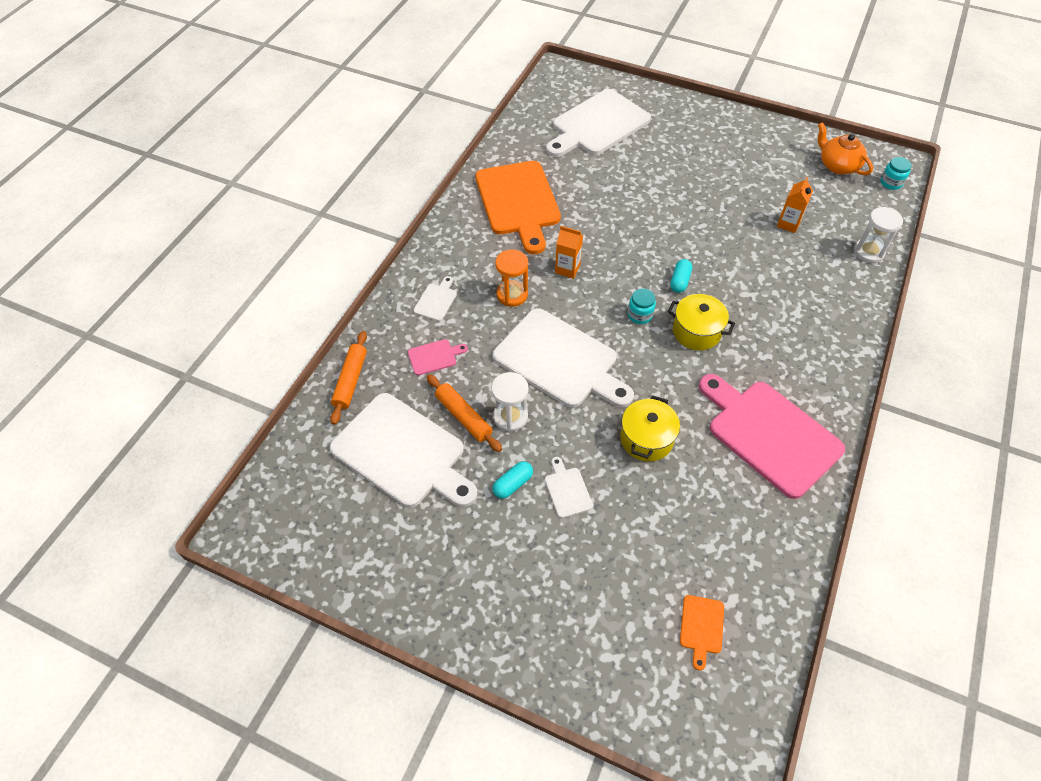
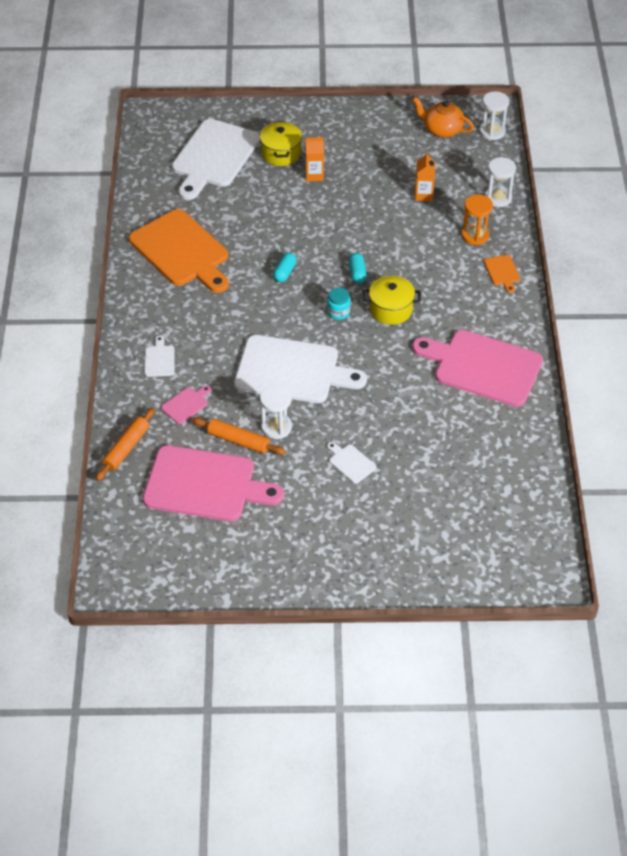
camera: 25 degrees left, 5 degrees down
(351, 381) = (126, 448): orange rolling pin -> orange rolling pin turned 45 degrees clockwise
(402, 453) = (205, 485): white cutting board -> pink cutting board
(512, 295) = (222, 332): orange hourglass -> orange hourglass (475, 235)
(513, 484) = (306, 474): turquoise capsule -> turquoise capsule (284, 272)
(567, 269) = (257, 295): orange carton -> orange carton (314, 175)
(646, 439) = (392, 404): yellow pot -> yellow pot (281, 153)
(701, 627) = (494, 514): orange cutting board -> orange cutting board (502, 272)
(891, 183) = (492, 131): turquoise jar -> white hourglass

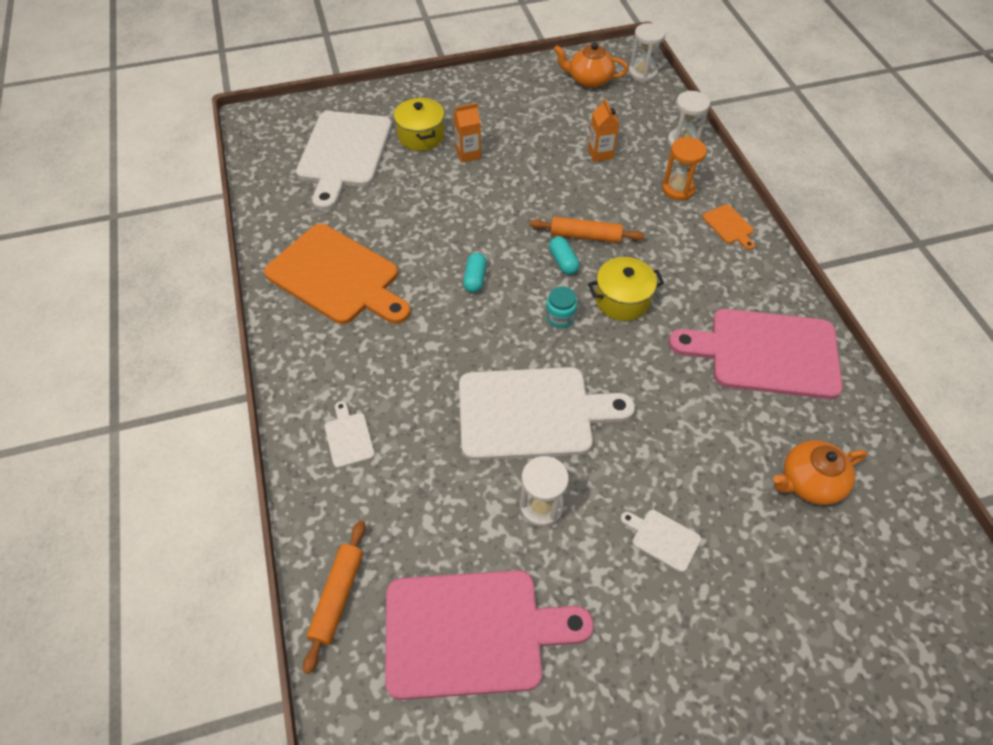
camera: 15 degrees left, 5 degrees up
(186, 404) = (405, 500): pink cutting board -> none
(238, 441) = (496, 542): orange rolling pin -> orange rolling pin (585, 236)
(469, 452) = (809, 482): none -> orange teapot

